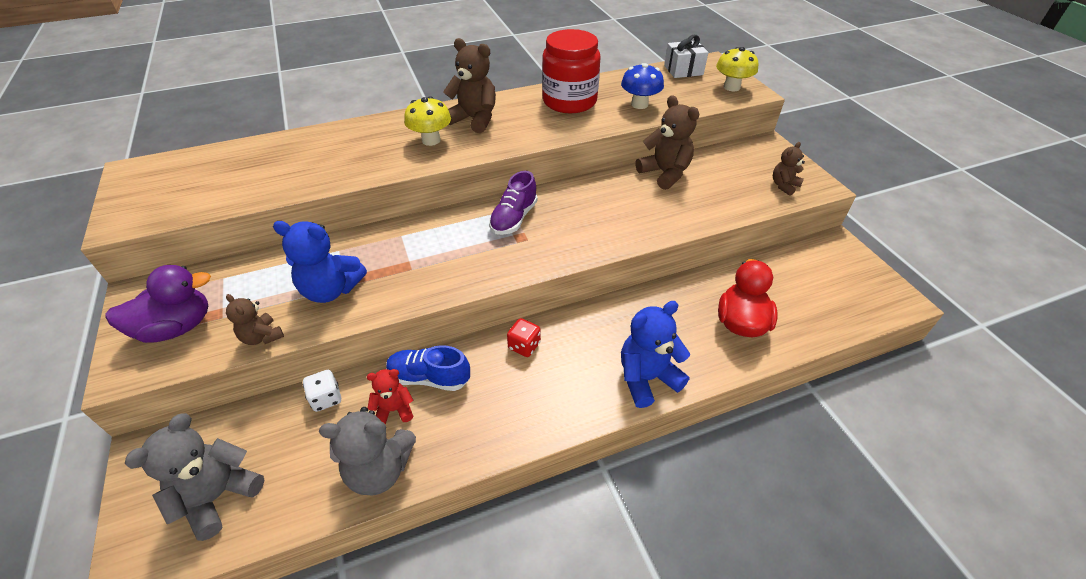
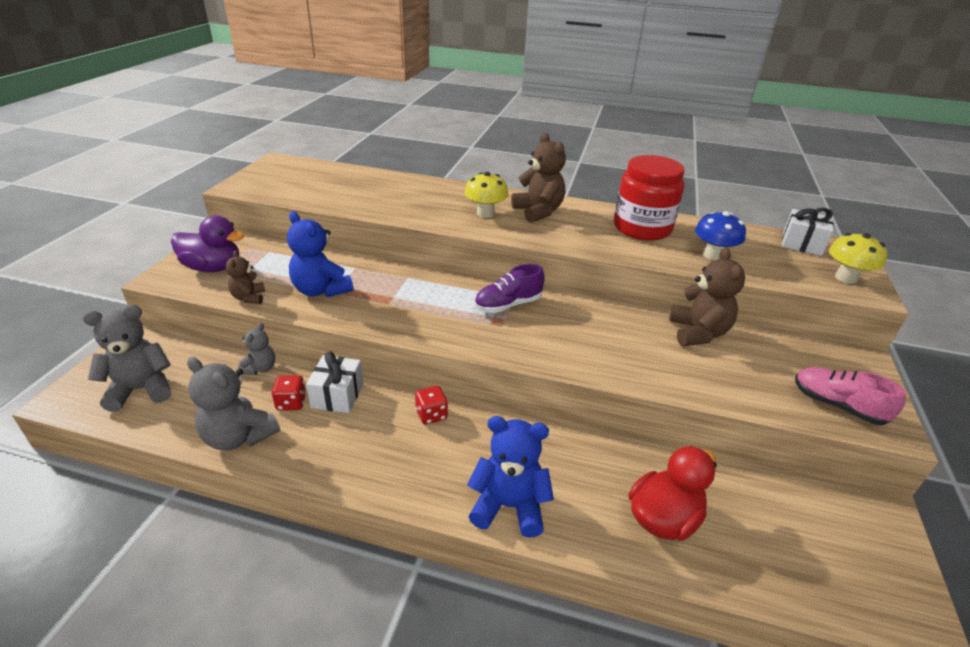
camera: 35 degrees right, 10 degrees down
(326, 398) = (260, 368): white dice -> grey teddy bear
(394, 410) = (291, 403): red teddy bear -> red dice
(429, 378) = (337, 395): blue shoe -> white gift
(784, 186) = (837, 405): brown teddy bear -> pink shoe

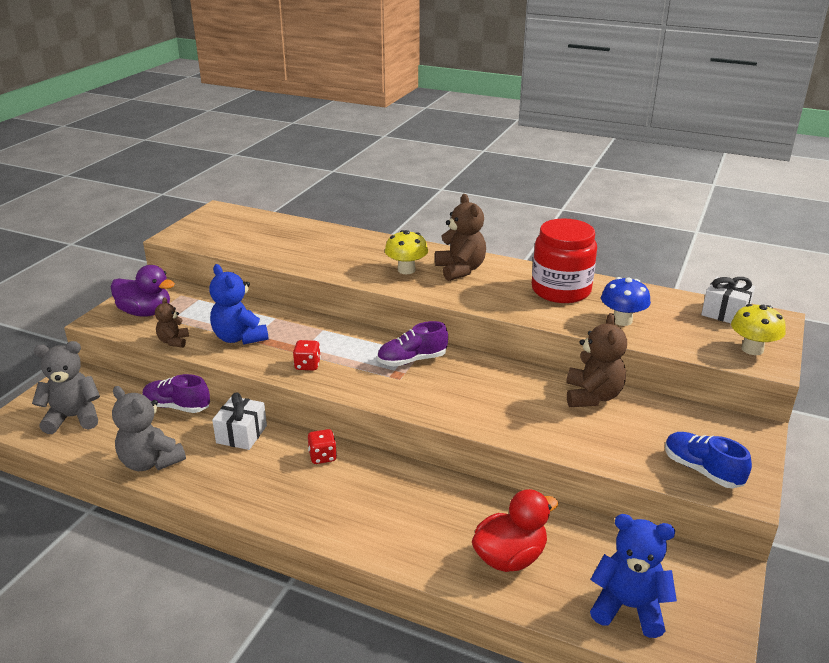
camera: 10 degrees right, 5 degrees down
(260, 368) = (177, 406): grey teddy bear -> purple shoe
(291, 403) = (200, 437): red dice -> red dice (307, 365)
(509, 506) = (372, 535): blue teddy bear -> blue teddy bear (628, 607)
(837, 405) = (702, 470): pink shoe -> blue shoe

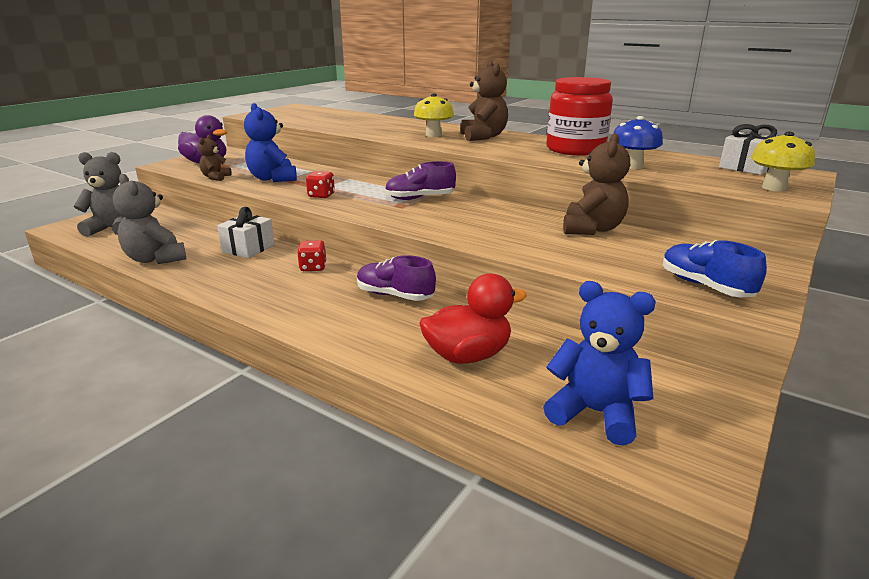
camera: 10 degrees right, 5 degrees down
(177, 406) = (205, 229): purple shoe -> purple shoe (394, 295)

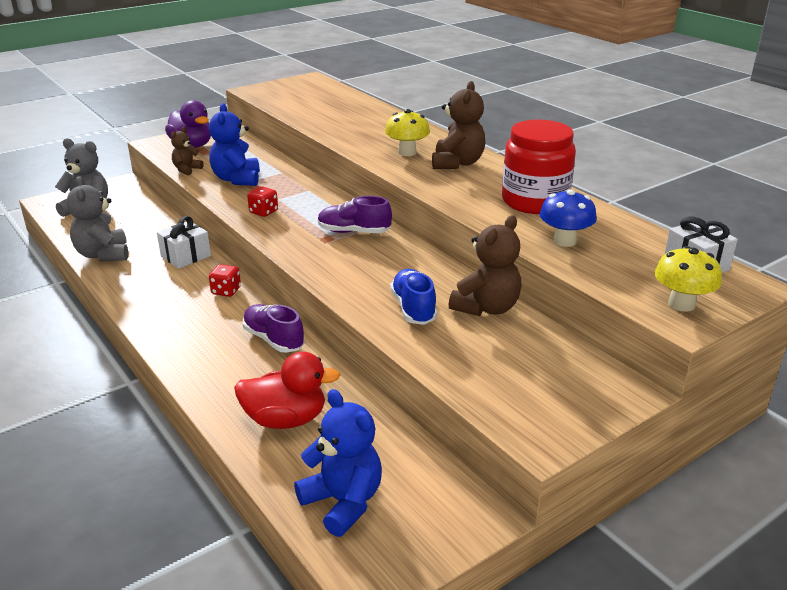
camera: 20 degrees right, 5 degrees up
(705, 286) = (519, 405): blue shoe -> blue shoe (413, 308)

